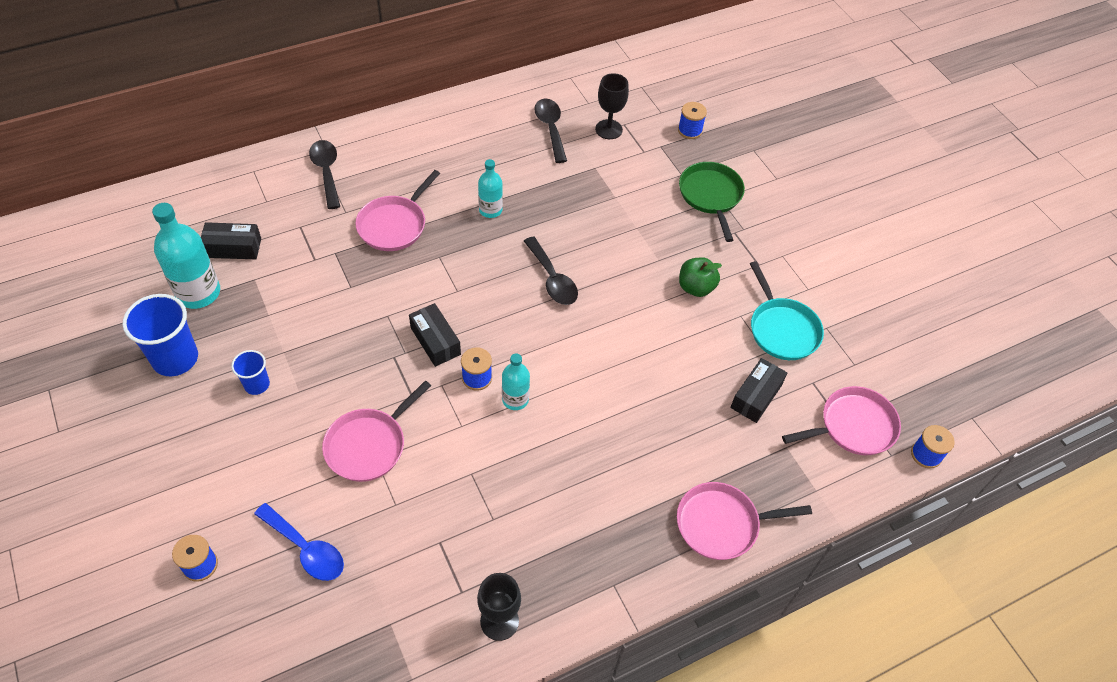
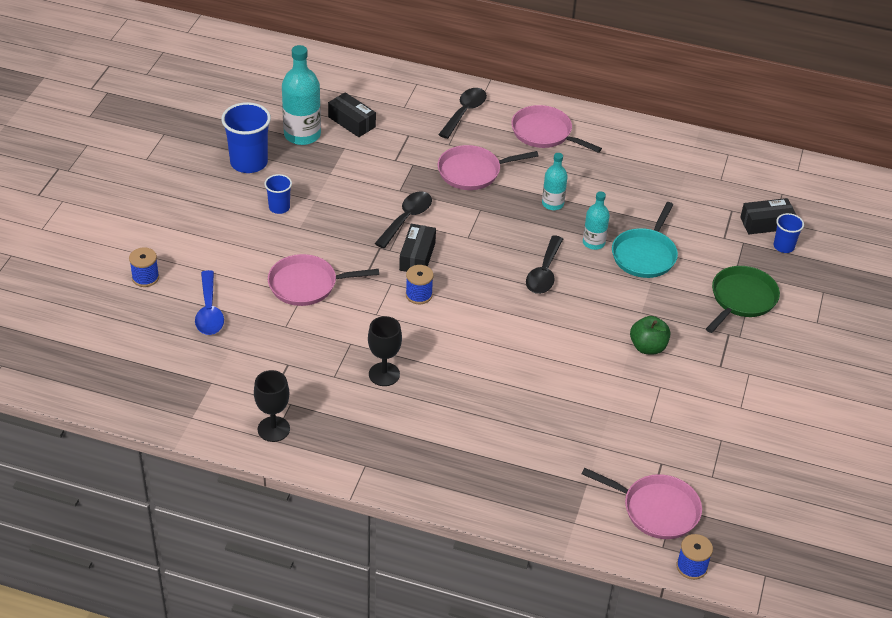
camera: 45 degrees right, 10 degrees down
(515, 399) = (429, 324): turquoise bottle -> turquoise bottle (593, 243)
(551, 128) = (666, 179): black spoon -> black spoon (406, 219)
(608, 129) = (714, 206): black goblet -> black goblet (384, 374)
(690, 130) = (783, 246): blue spool -> blue cup
(721, 524) = (479, 489): pink pan -> pink pan (544, 133)
(756, 396) = (604, 440): black box -> black box (766, 223)
(782, 329) = (682, 417): turquoise pan -> turquoise pan (645, 255)

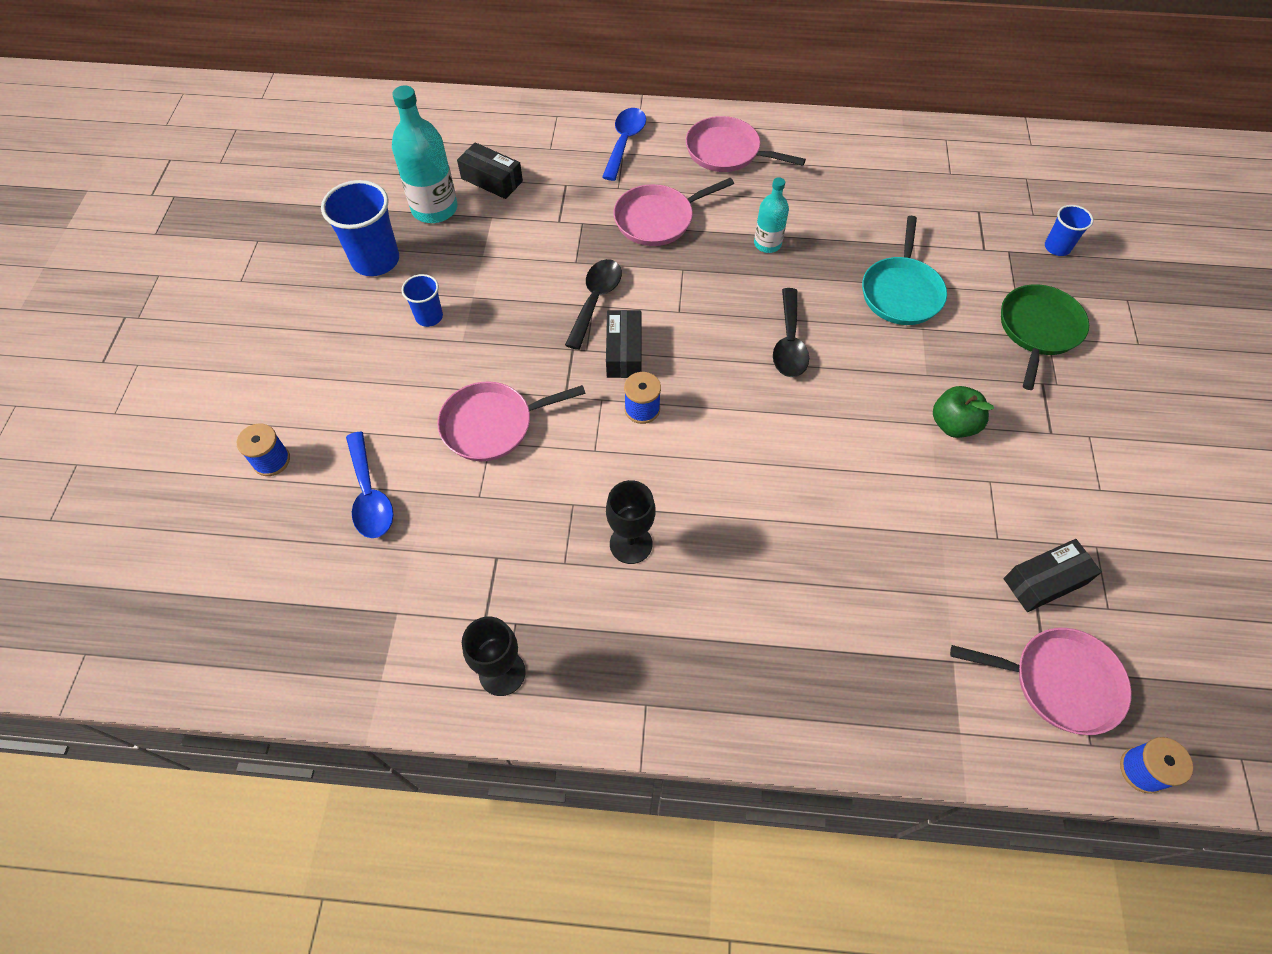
camera: 10 degrees left, 15 degrees up
(465, 112) = (625, 142): black spoon -> blue spoon
(593, 243) = (834, 288): turquoise bottle -> none
(766, 223) = (1024, 221): black box -> black box (1044, 581)

